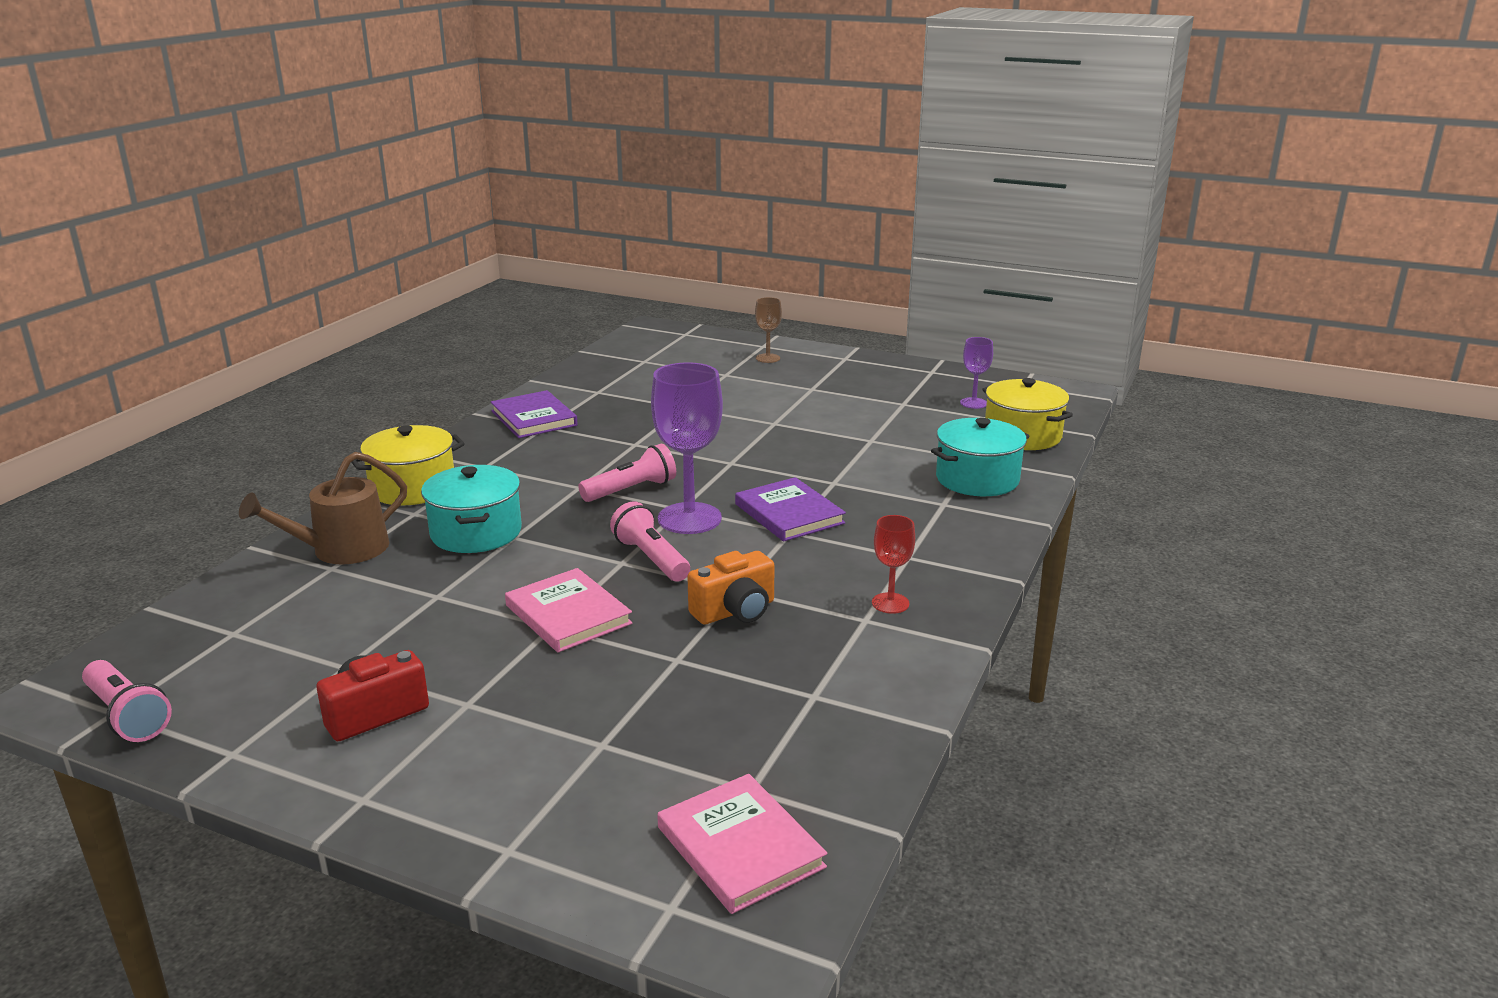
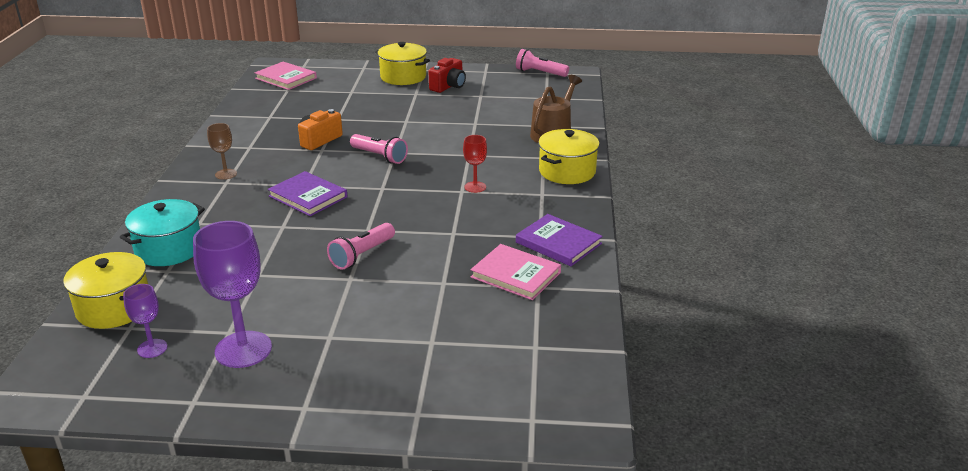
camera: 160 degrees right, 5 degrees up
(440, 777) = (403, 77): none -> yellow pot
(476, 532) = (493, 153): turquoise pot -> none
(568, 614) = (402, 126): pink book -> pink book (515, 275)
(631, 490) = (424, 195): pink flashlight -> pink flashlight (362, 255)
(689, 518) = (372, 182): purple goblet -> purple goblet (243, 349)
(768, 358) = (399, 385): brown goblet -> brown goblet (226, 174)
(890, 603) = (236, 156): red goblet -> red goblet (475, 187)

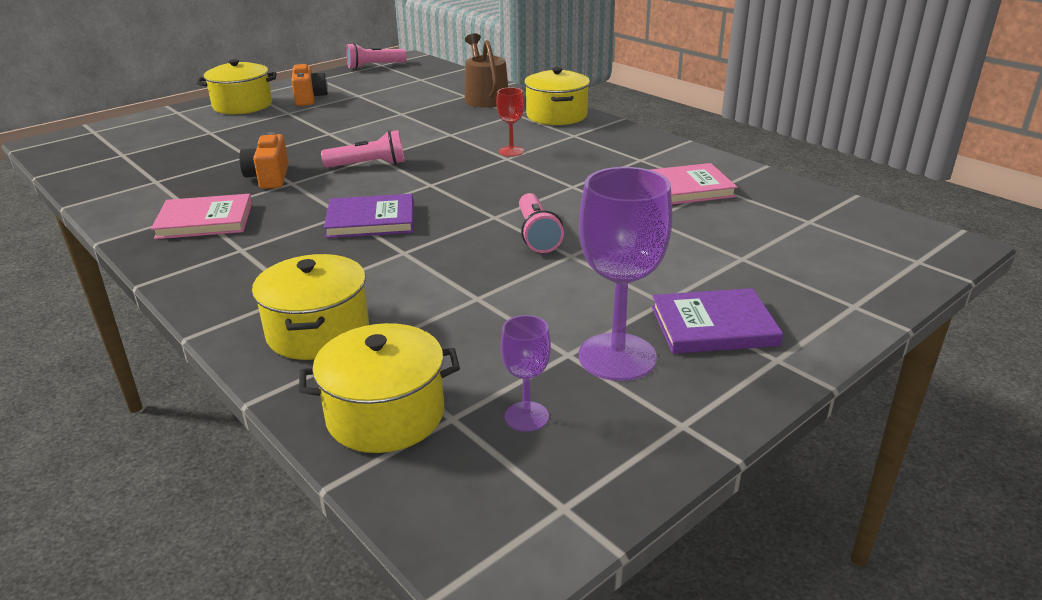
camera: 45 degrees left, 0 degrees up
(169, 249) = (318, 332): turquoise pot -> yellow pot
(226, 174) = (223, 243): brown goblet -> none
(286, 78) = (95, 147): pink book -> pink book (205, 221)
(448, 86) = (309, 98): red camera -> orange camera
(558, 243) = (662, 157): purple book -> purple book (713, 326)

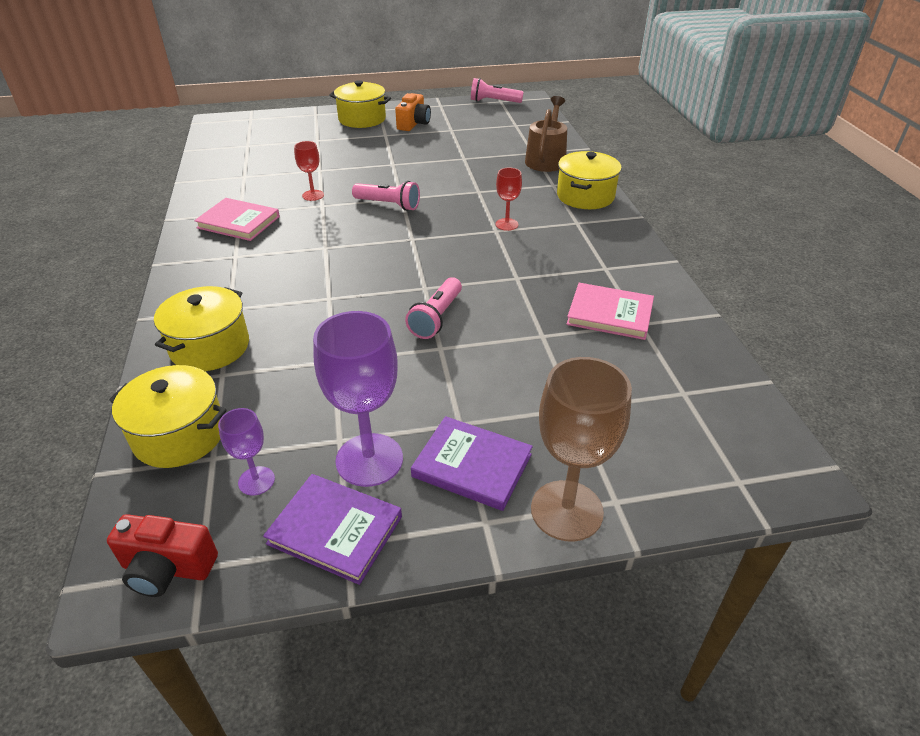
camera: 30 degrees right, 10 degrees up
(269, 177) = (313, 195): orange camera -> red goblet
(371, 220) = (337, 259): purple book -> purple book (335, 530)
(529, 525) = (167, 568): none -> red camera
(827, 325) = (566, 510): none -> brown goblet

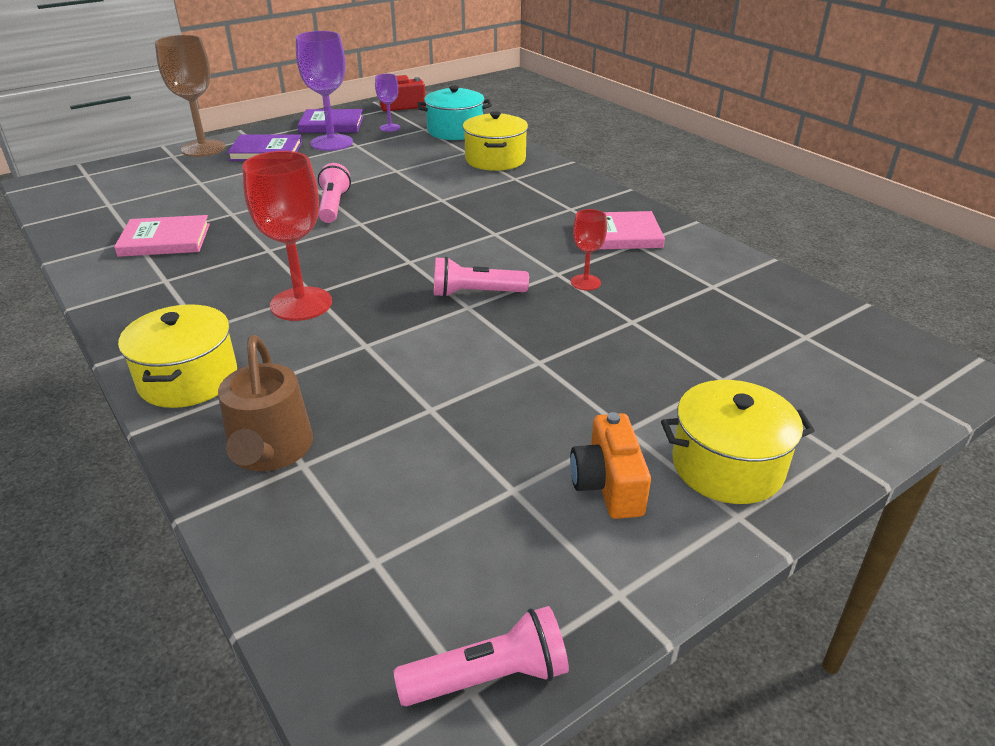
camera: 155 degrees right, 5 degrees down
(179, 435) = (455, 131): yellow pot -> turquoise pot
(506, 224) = (301, 304): red goblet -> red goblet, size x1.93

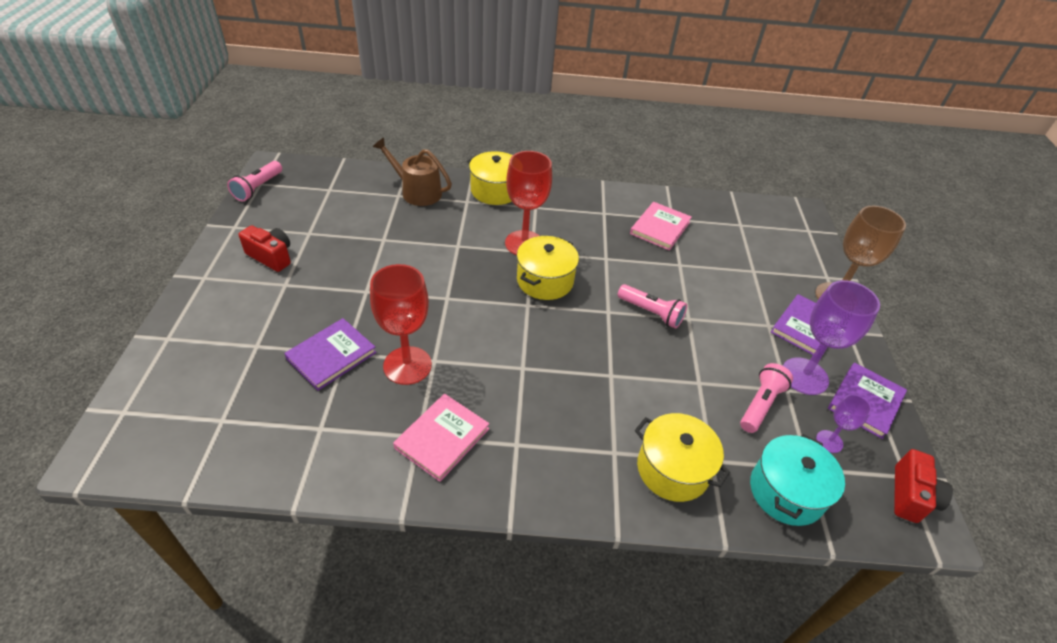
camera: 125 degrees right, 10 degrees up
(475, 293) = (456, 309): pink flashlight -> pink flashlight (760, 404)
(585, 282) = (407, 365): red goblet -> red goblet, size x1.93
(608, 485) = (271, 257): orange camera -> red camera
(648, 326) = (331, 356): none -> purple book
(727, 466) = (222, 296): yellow pot -> yellow pot (545, 281)

